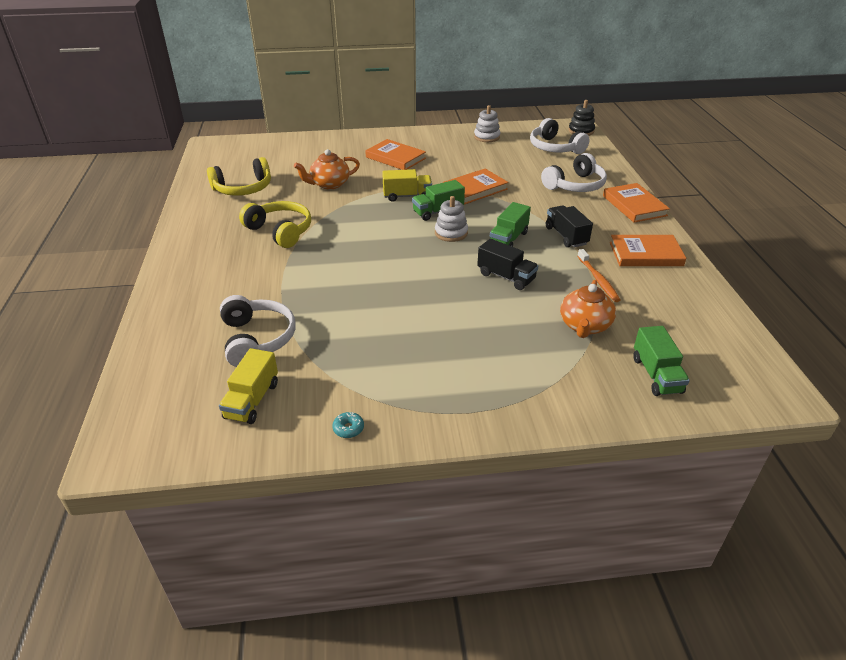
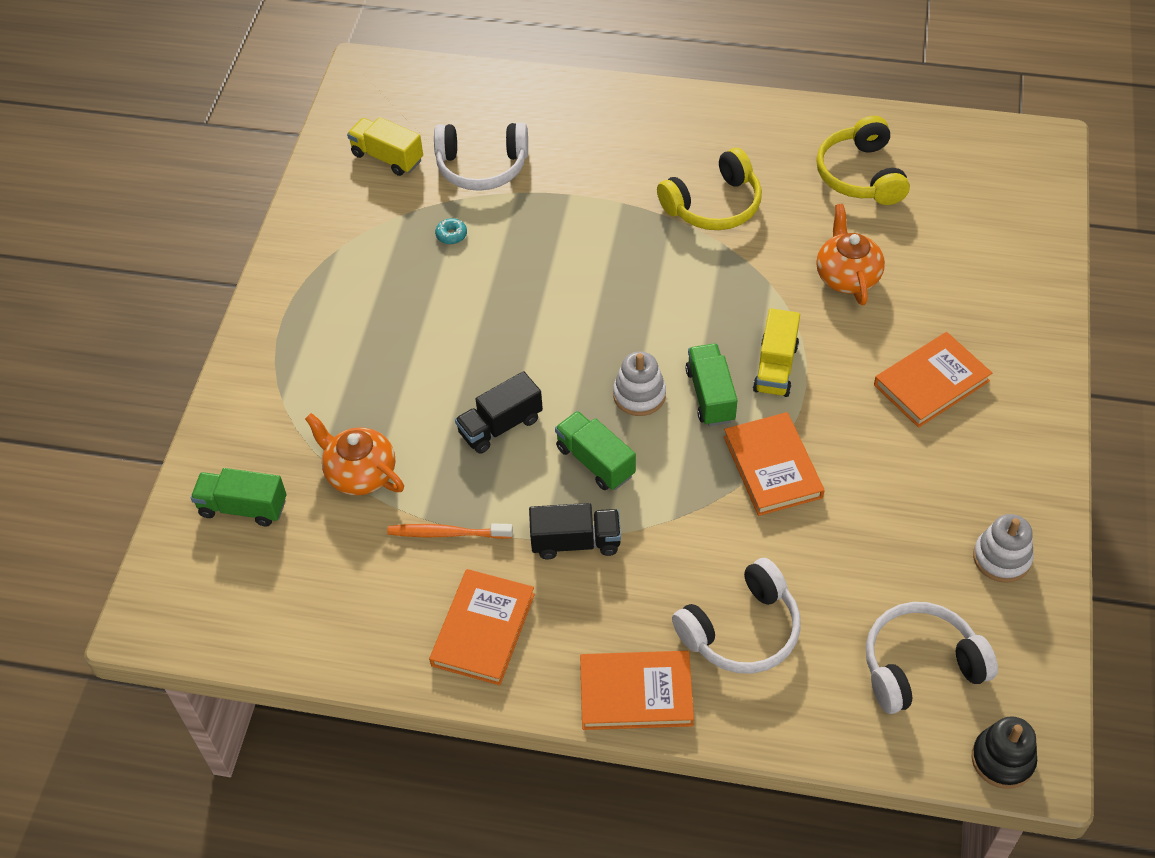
camera: 110 degrees right, 15 degrees up
(348, 428) = (312, 221): turquoise donut -> turquoise donut (451, 235)
(575, 185) = (742, 630): white headphones -> white headphones turned 105 degrees counterclockwise

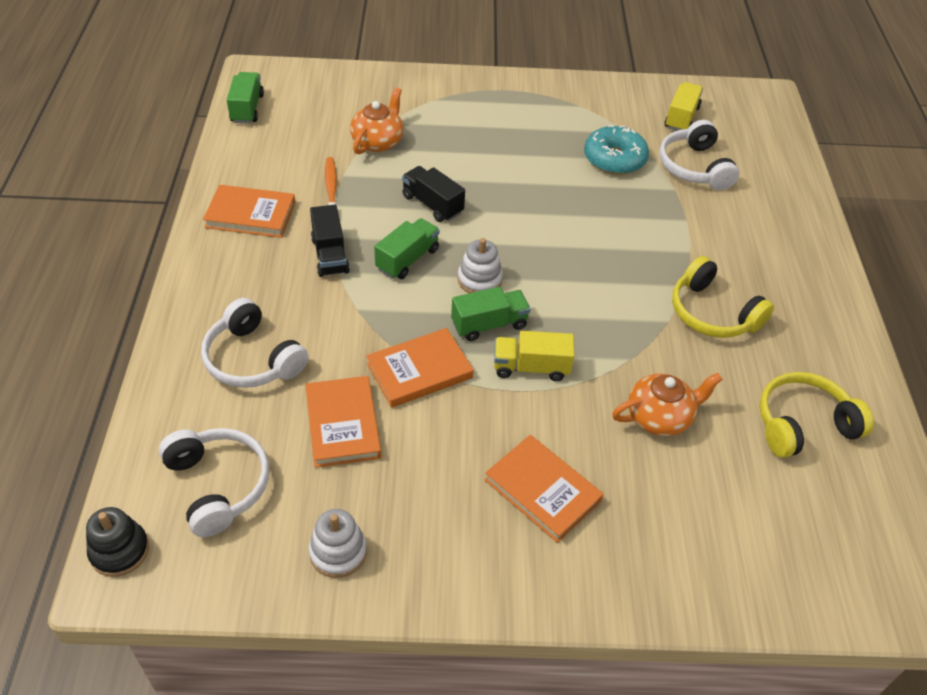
camera: 75 degrees right, 5 degrees down
(243, 507) = (343, 96): green truck -> green truck (247, 108)
(451, 235) = (614, 159): turquoise donut -> turquoise donut, size x2.48
(636, 693) = (196, 300): orange book -> orange book (342, 424)

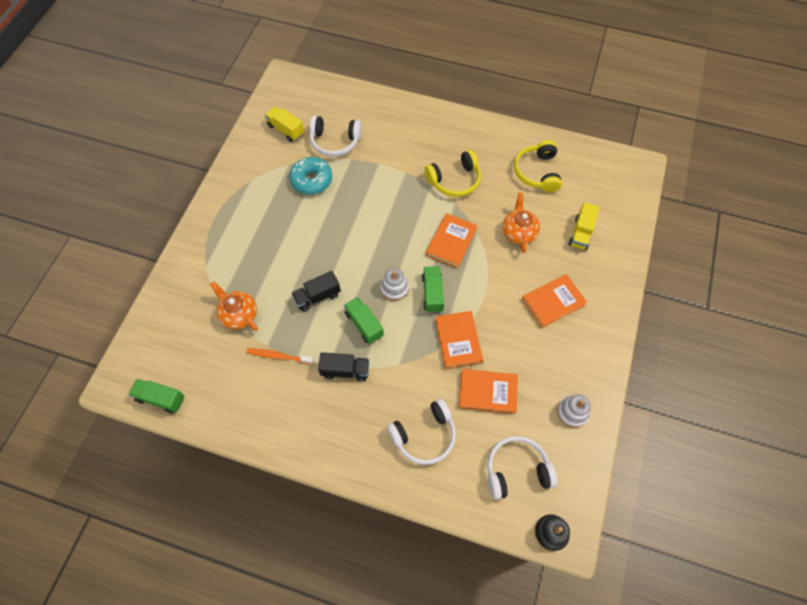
camera: 70 degrees left, 15 degrees up
(250, 215) = (287, 415): orange book -> orange book (451, 242)
(531, 367) = (470, 282): yellow truck -> yellow truck (581, 233)

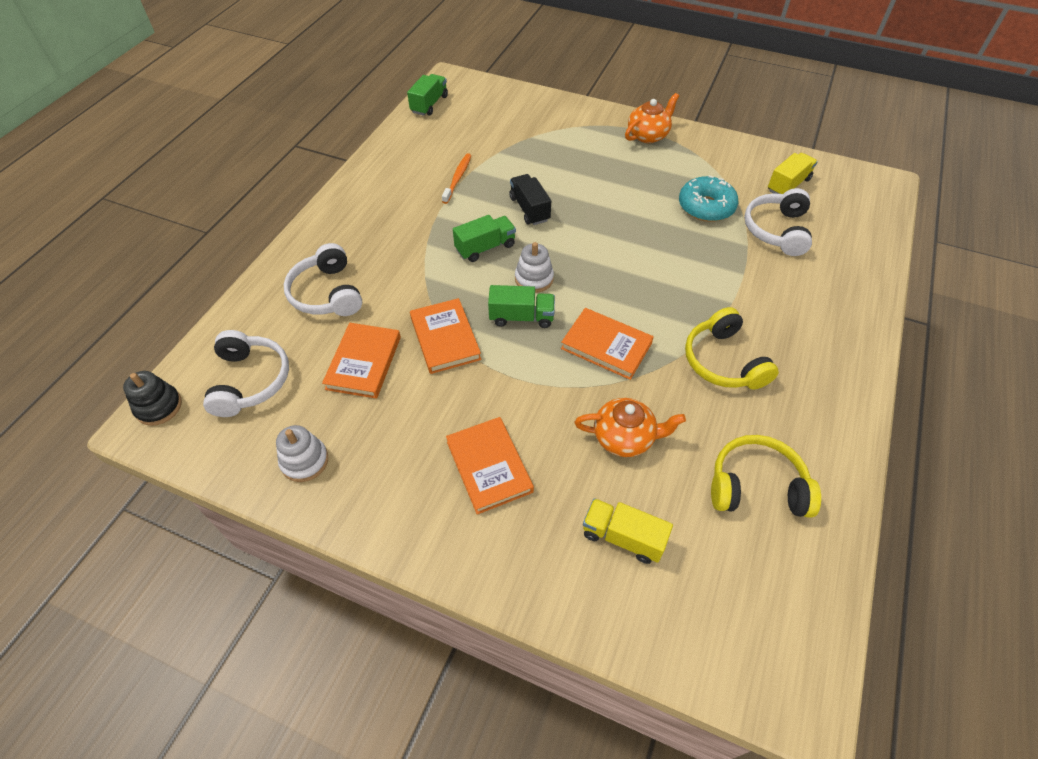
camera: 95 degrees right, 10 degrees down
(239, 314) = (514, 150): orange teapot -> orange teapot (648, 135)
(345, 370) = (428, 229): black truck -> none
(458, 341) = (445, 338): orange book -> orange book turned 75 degrees clockwise

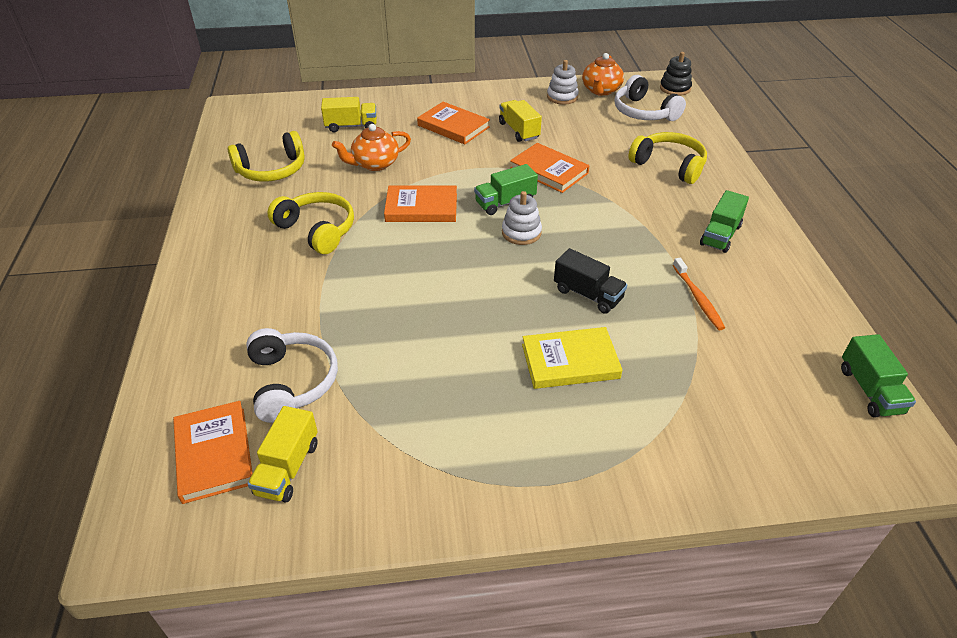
camera: 150 degrees right, 10 degrees down
(327, 293) = (669, 165): white headphones -> yellow headphones
(363, 363) = (587, 141): orange book -> orange book (214, 454)
(419, 418) = (519, 131): none -> yellow truck
(485, 247) = (590, 241): green truck -> green truck (720, 235)
(581, 175) = (570, 361): none -> yellow book
(648, 135) = (533, 476): orange teapot -> orange teapot (601, 90)
(706, 207) = (392, 380): turquoise donut -> none

